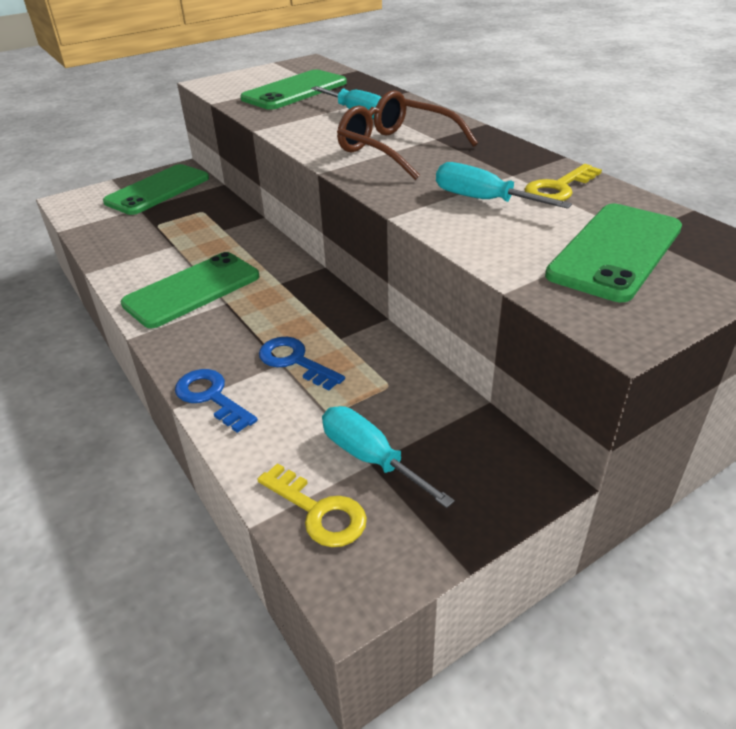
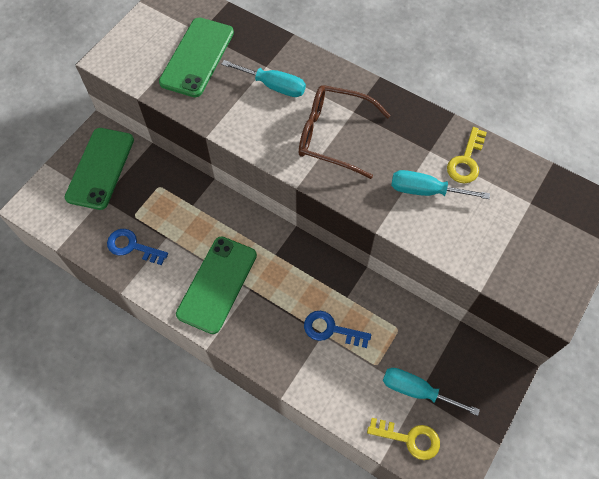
camera: 25 degrees left, 25 degrees up
(211, 397) = (298, 380): blue key -> blue key (132, 246)
(615, 251) = (525, 227): green phone -> none

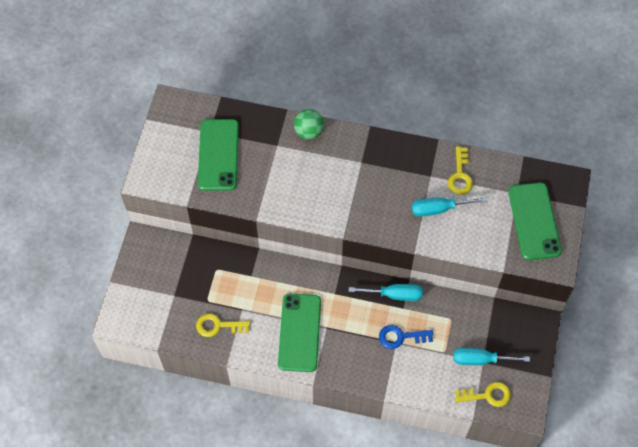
camera: 20 degrees left, 0 degrees up
(100, 168) = (160, 270): green phone -> green phone (534, 221)
(132, 246) = (218, 326): blue key -> yellow key
(273, 86) = (290, 160): turquoise screwdriver -> turquoise screwdriver (394, 295)
(307, 62) = (309, 131): none -> green ball
(333, 135) = (353, 187): brown glasses -> none

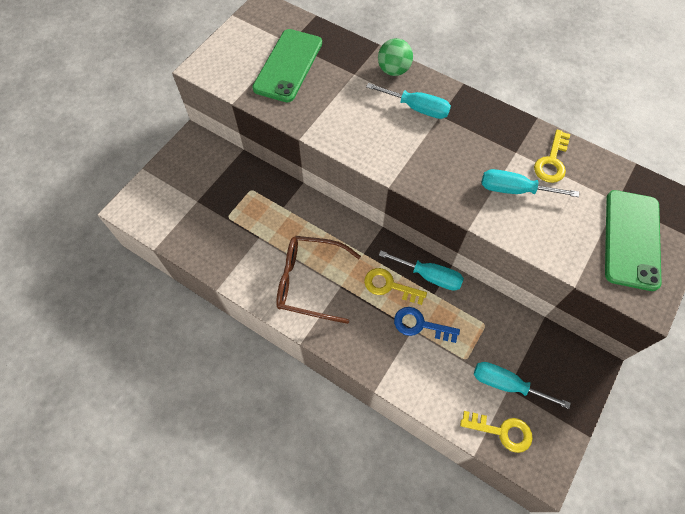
camera: 20 degrees right, 0 degrees up
(218, 326) = (226, 246): yellow key -> yellow key (389, 286)
(299, 332) = (309, 282): green phone -> brown glasses
(340, 161) = (417, 108): none -> turquoise screwdriver

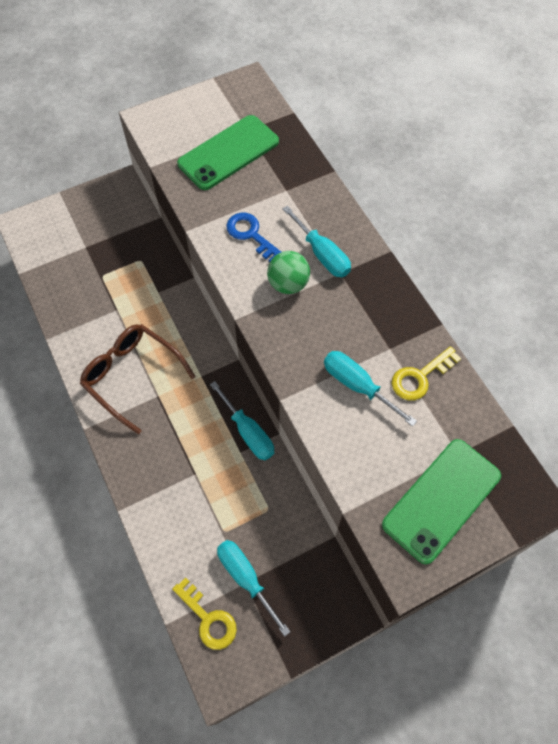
camera: 30 degrees right, 0 degrees up
(389, 286) = (202, 420): yellow key -> none
(393, 70) = (328, 204): green ball -> green ball (288, 284)
(420, 325) = (205, 474): blue key -> blue key (251, 235)

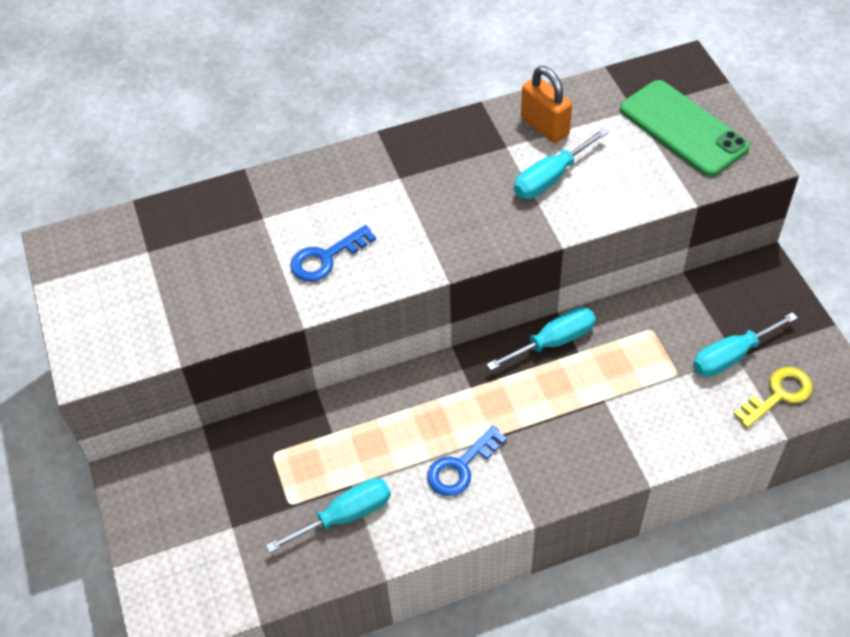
camera: 80 degrees left, 10 degrees down
(132, 376) = (461, 467): brown glasses -> blue key
(228, 153) = (182, 274): green phone -> none
(288, 284) = (407, 227): green ball -> none
(322, 254) = (370, 191): turquoise screwdriver -> turquoise screwdriver (345, 516)
(420, 377) = (544, 126): yellow key -> orange padlock

